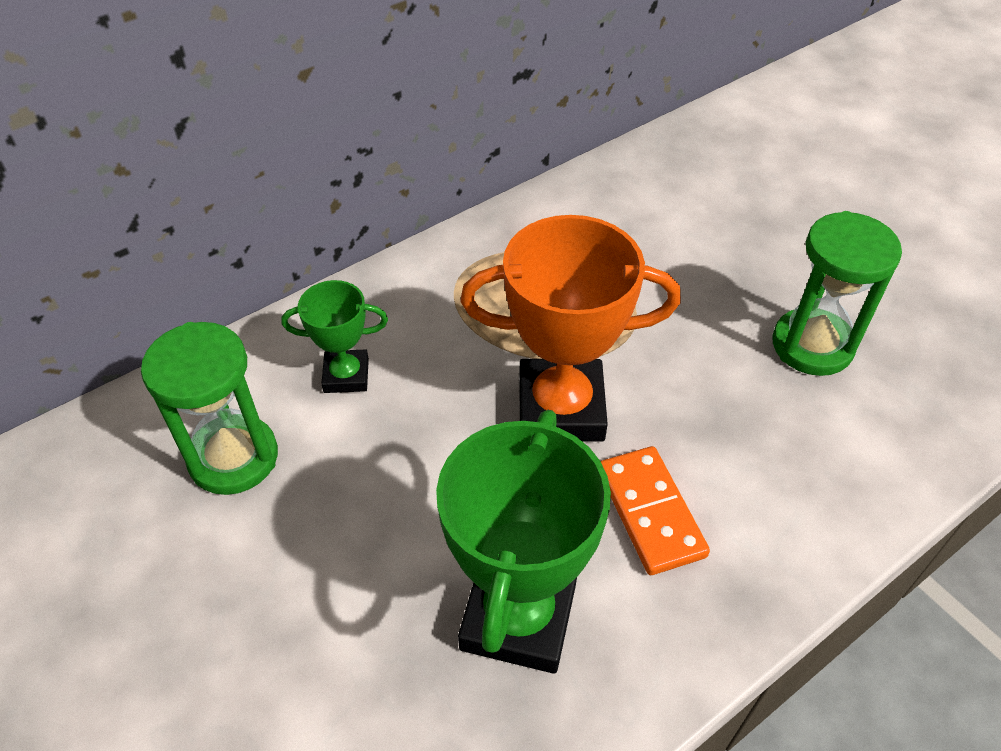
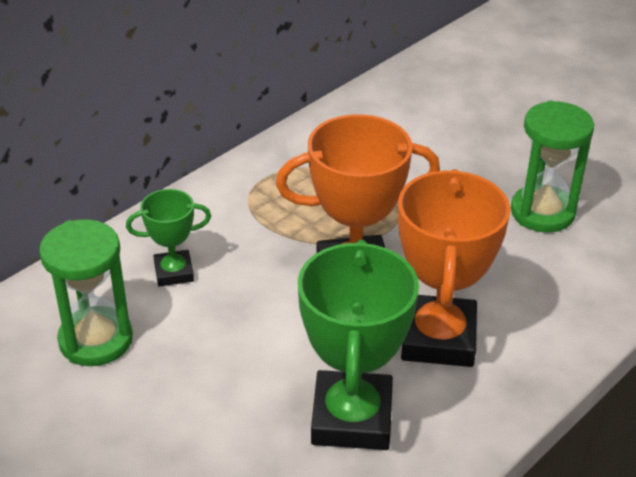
camera: 10 degrees left, 10 degrees down
(650, 512) = (438, 338): orange domino -> orange trophy

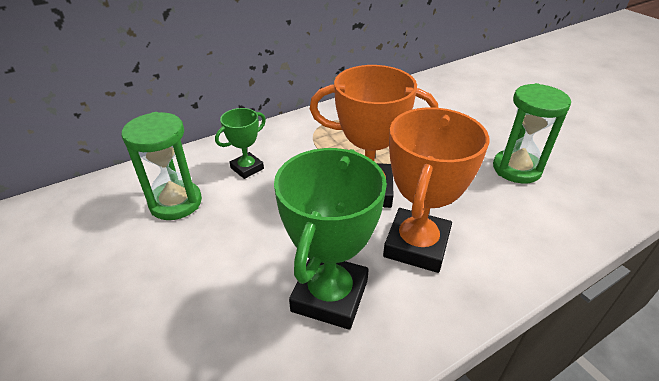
camera: 15 degrees right, 0 degrees up
(174, 272) = (247, 168): green trophy -> green trophy turned 45 degrees counterclockwise

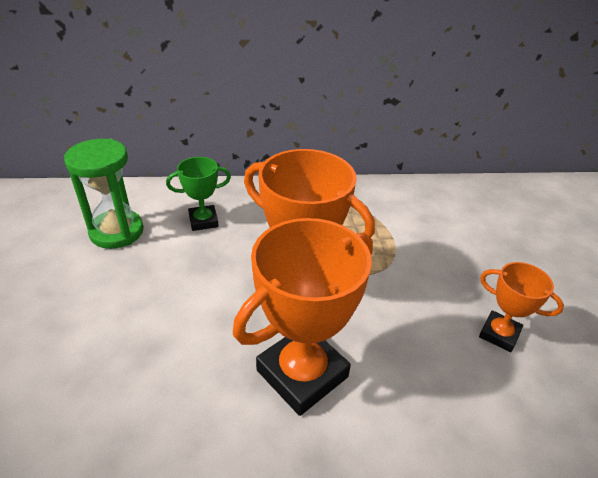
camera: 25 degrees right, 0 degrees up
(330, 295) = (172, 386): green trophy -> none
(516, 169) = (499, 334): green hourglass -> orange trophy

